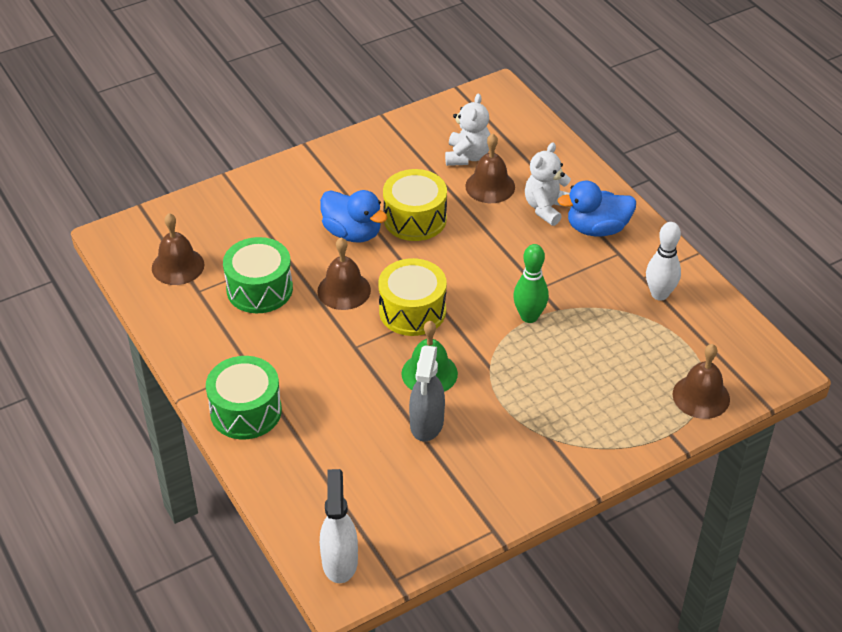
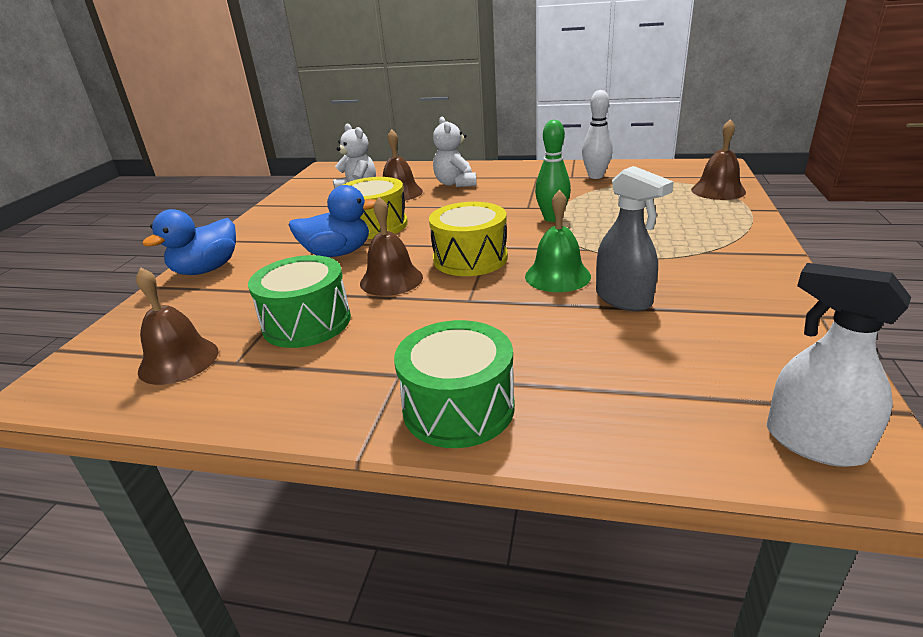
camera: 45 degrees left, 15 degrees down
(597, 229) = (503, 176): blue duck -> blue duck (207, 269)

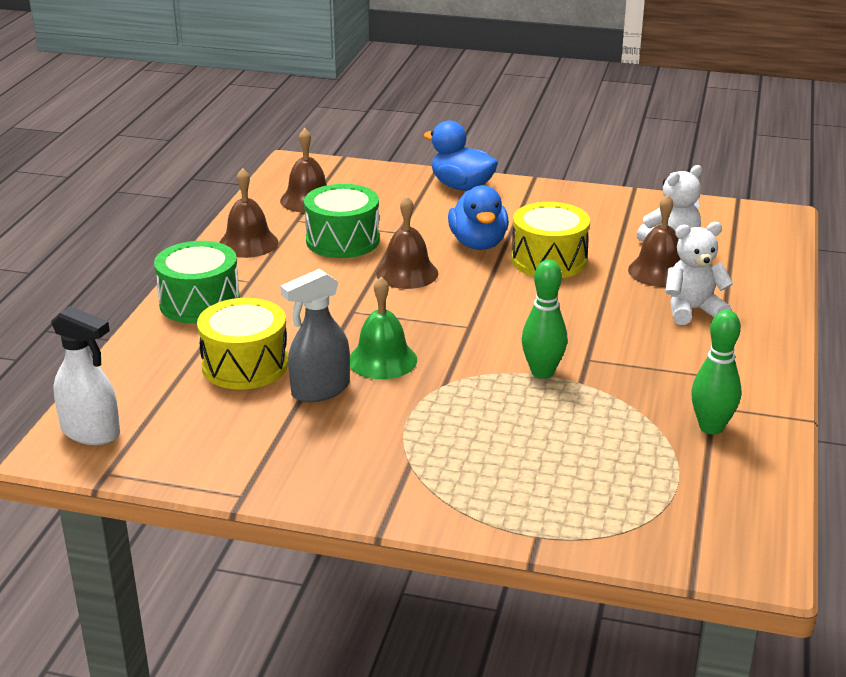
camera: 90 degrees right, 0 degrees up
(470, 258) = (441, 314): yellow drum -> yellow drum (245, 365)
(595, 176) = (711, 427): white bowling pin -> green bowling pin
(718, 190) = (623, 528): brown bell -> brown bell (248, 243)
(813, 443) = (91, 432): white spray bottle -> white spray bottle turned 75 degrees clockwise

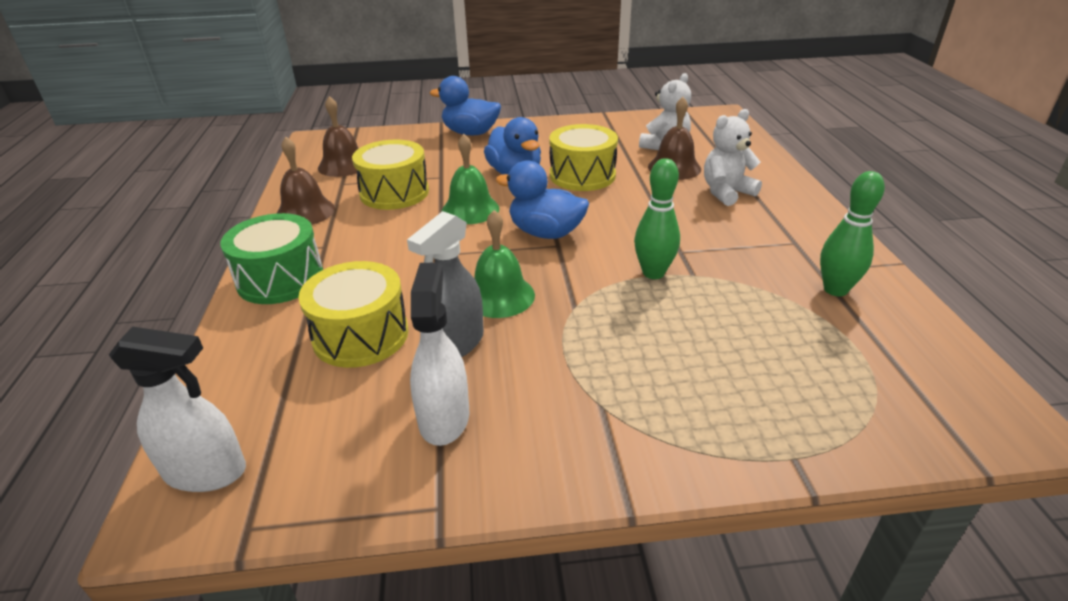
camera: 20 degrees left, 5 degrees up
(279, 441) = (444, 418): none -> white spray bottle
(342, 240) = (394, 193): green drum -> yellow drum
(407, 273) = (470, 209): brown bell -> green bell
(466, 312) = (545, 233): none -> blue duck

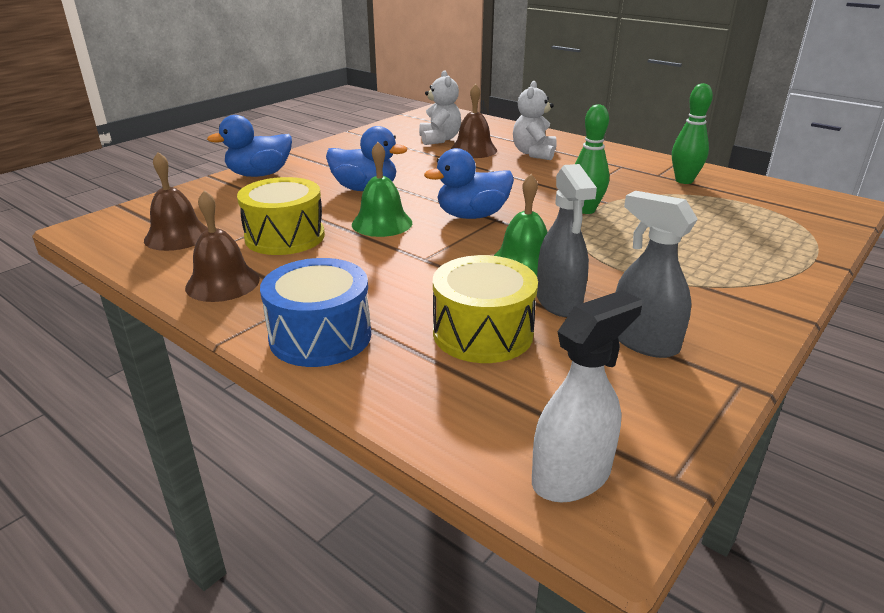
camera: 45 degrees left, 5 degrees down
(280, 279) = (320, 336): green drum -> blue drum
(444, 418) = (643, 341): white spray bottle -> grey spray bottle
(582, 175) = (420, 174): yellow drum -> none

